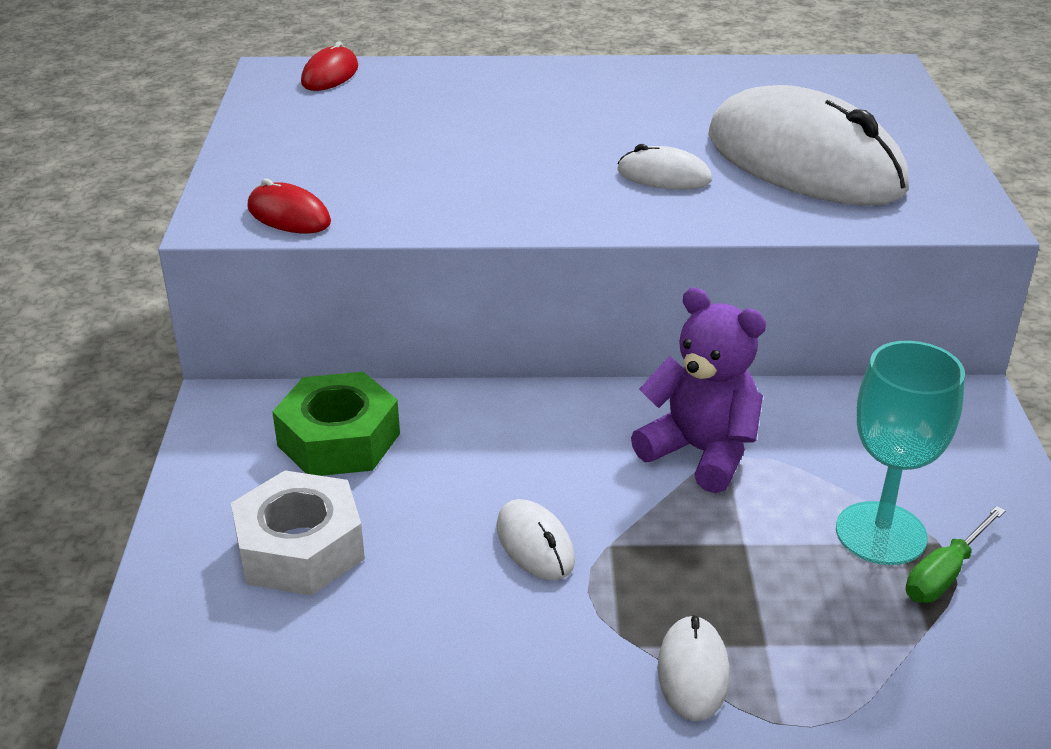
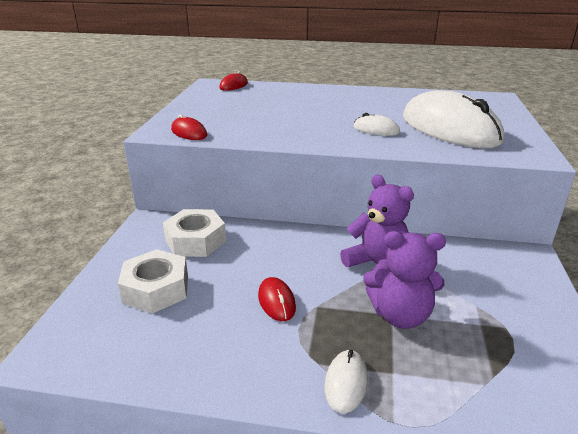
camera: 10 degrees right, 5 degrees down
(338, 439) = (195, 241): green nut -> white nut
(535, 544) = (276, 301): white mouse -> red mouse
(760, 543) = (400, 315): none -> purple teddy bear
(881, 533) = (471, 318): turquoise goblet -> none
(945, 574) = (507, 345): green screwdriver -> none

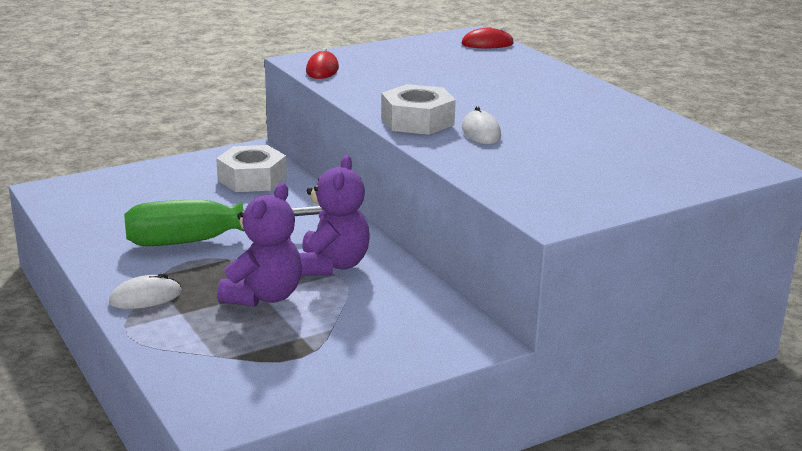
camera: 50 degrees right, 5 degrees down
(156, 289) = (164, 192): white nut -> white nut (417, 121)
(276, 301) = (212, 240): red mouse -> green screwdriver
(400, 315) = (264, 297): purple teddy bear -> purple teddy bear turned 120 degrees counterclockwise
(449, 129) = (557, 163): white mouse -> none

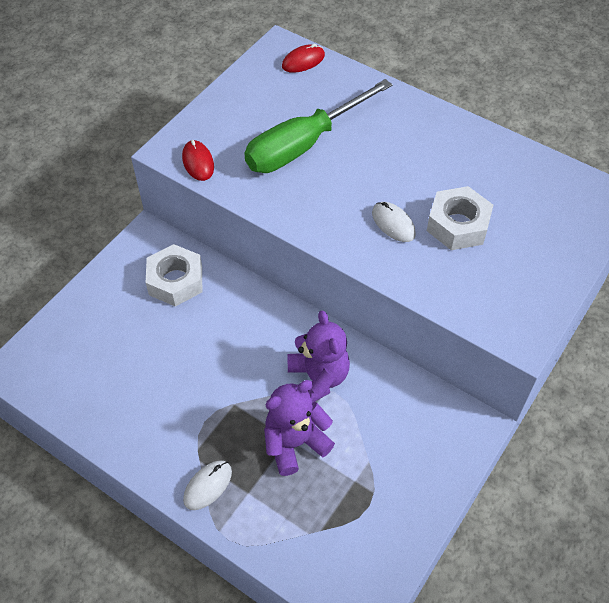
camera: 25 degrees left, 30 degrees up
(212, 240) = (204, 385): green screwdriver -> green screwdriver (304, 145)
(264, 297) = (295, 443): purple teddy bear -> purple teddy bear turned 120 degrees counterclockwise
(417, 121) = (334, 224): white nut -> white nut (458, 225)

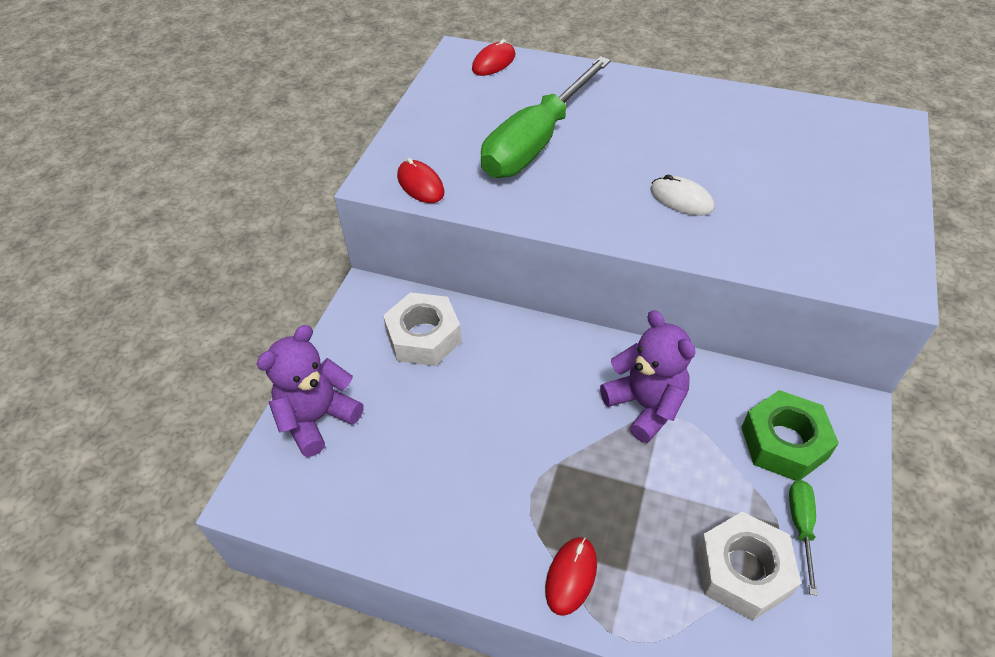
camera: 15 degrees left, 5 degrees down
(207, 486) = (571, 576): white mouse -> red mouse
(295, 443) = (655, 490): purple teddy bear -> purple teddy bear (317, 418)
(388, 500) = (801, 527): none -> green screwdriver
(409, 435) = (784, 442): none -> green nut
(458, 225) = (753, 185): white nut -> white nut (743, 571)

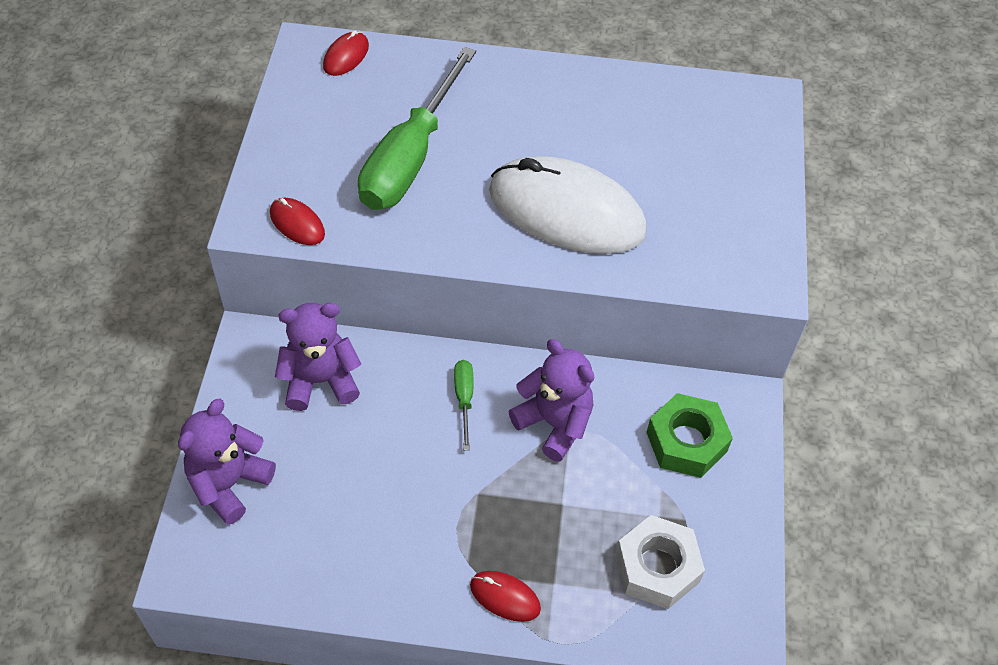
camera: 15 degrees left, 5 degrees up
(423, 337) = (320, 381): white nut -> purple teddy bear
(571, 576) = (505, 597): red mouse -> red mouse turned 75 degrees counterclockwise
(681, 199) = (566, 212): white mouse -> white mouse, size x2.42
(801, 527) = (705, 519): green screwdriver -> green screwdriver (464, 399)

